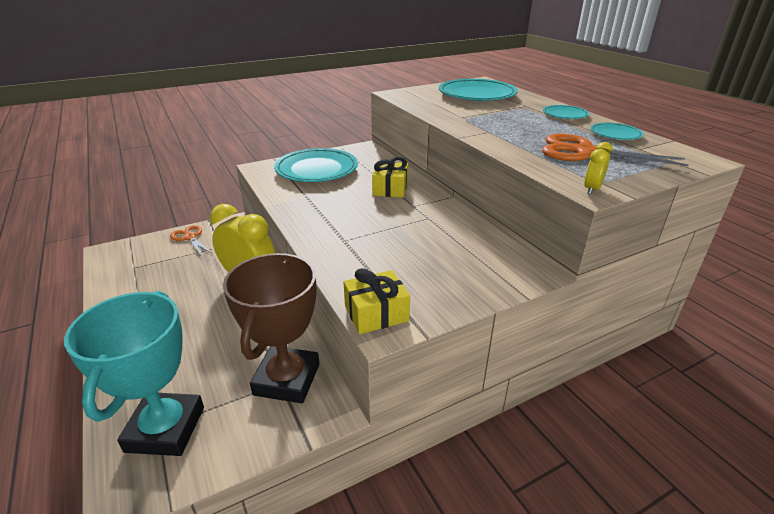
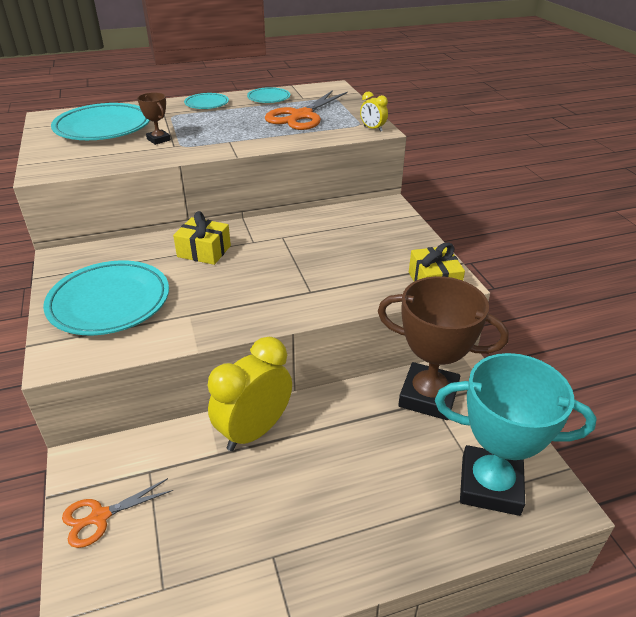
camera: 80 degrees left, 5 degrees up
(470, 111) = (158, 139): none -> brown trophy

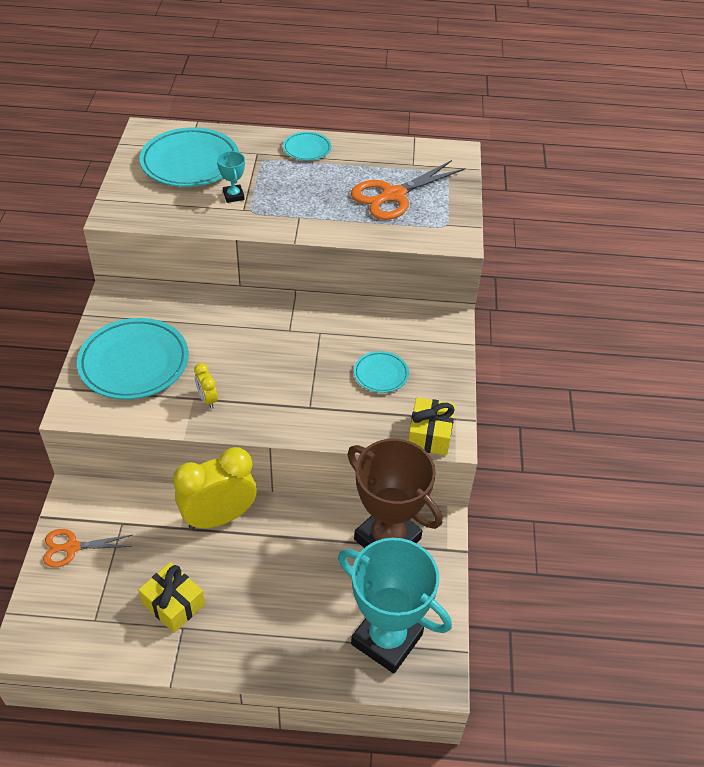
camera: 20 degrees right, 10 degrees up
(158, 139) = (233, 196): brown trophy -> turquoise trophy
(204, 251) = (239, 328): yellow gift -> yellow gift (173, 604)
(269, 98) = (376, 155): turquoise plate -> turquoise plate (381, 374)
(373, 129) = (454, 237): yellow clock -> yellow clock (207, 399)

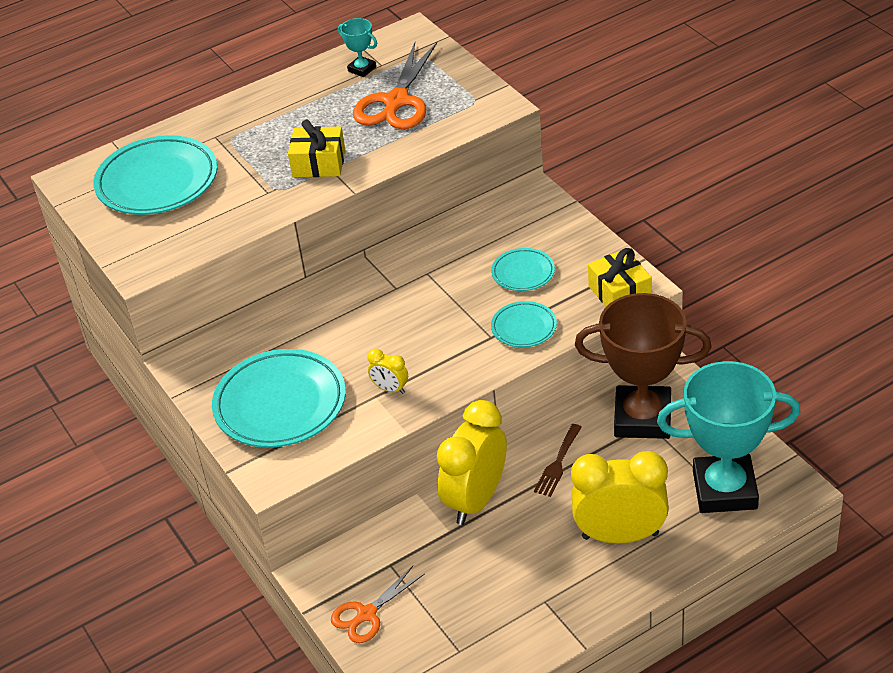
camera: 30 degrees left, 5 degrees down
(173, 604) = (515, 590): yellow gift -> yellow gift (319, 163)
(233, 196) = (242, 186): turquoise trophy -> turquoise trophy (362, 69)
(280, 618) = (620, 536): none -> yellow clock
(296, 531) = (558, 464): none -> brown fork
(307, 149) = (261, 106): turquoise plate -> turquoise plate (524, 327)

